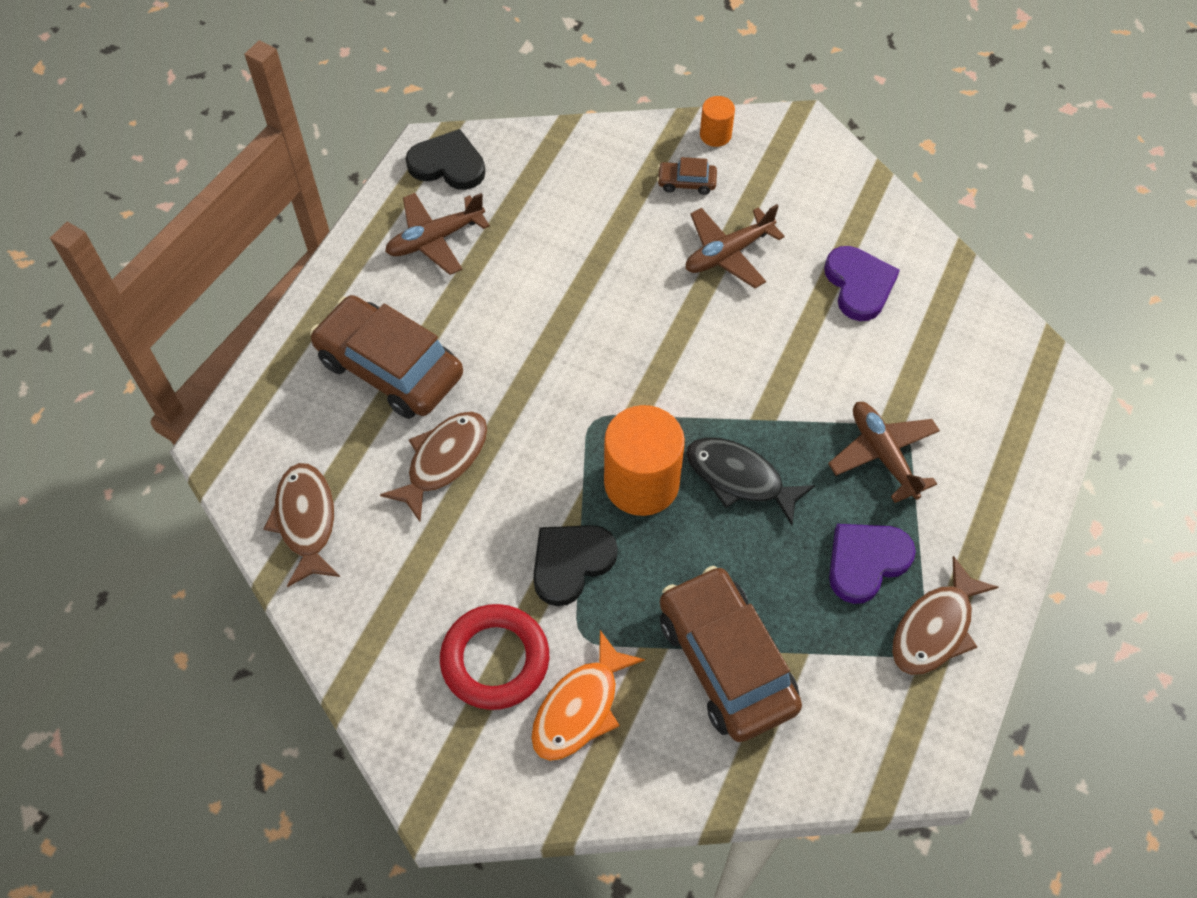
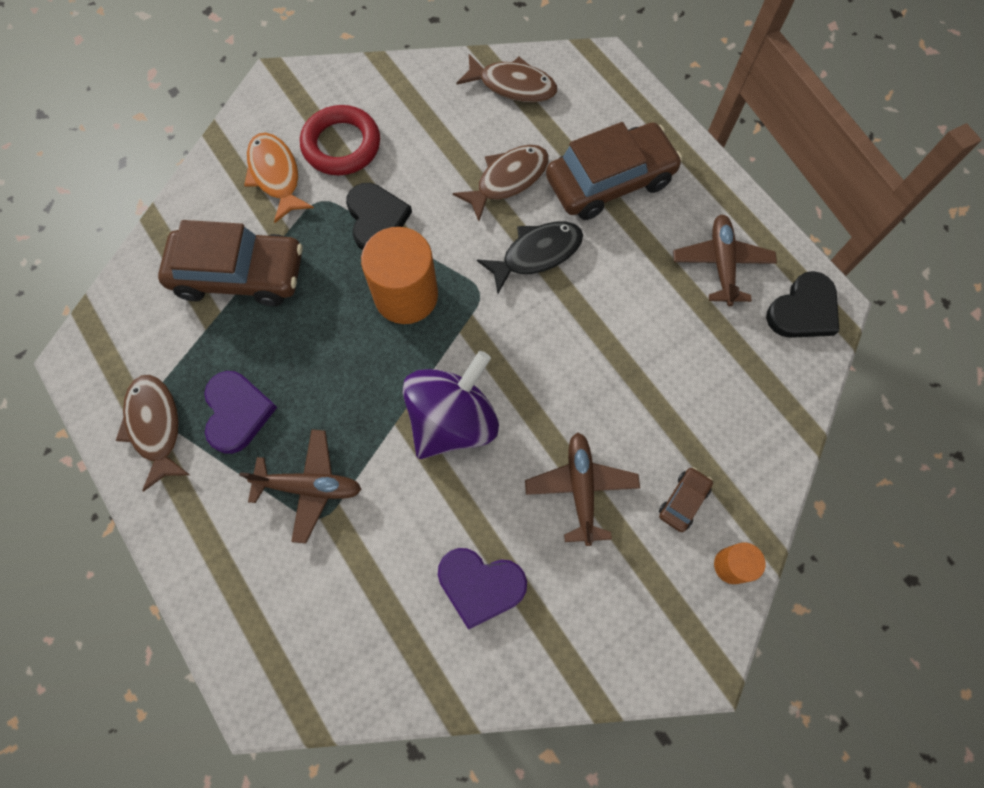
camera: 120 degrees right, 10 degrees up
(443, 461) = (508, 180): brown fish -> brown fish turned 105 degrees counterclockwise
(739, 375) = (452, 420): none -> purple spinning top
(740, 478) = (363, 365): black fish -> black fish (536, 254)

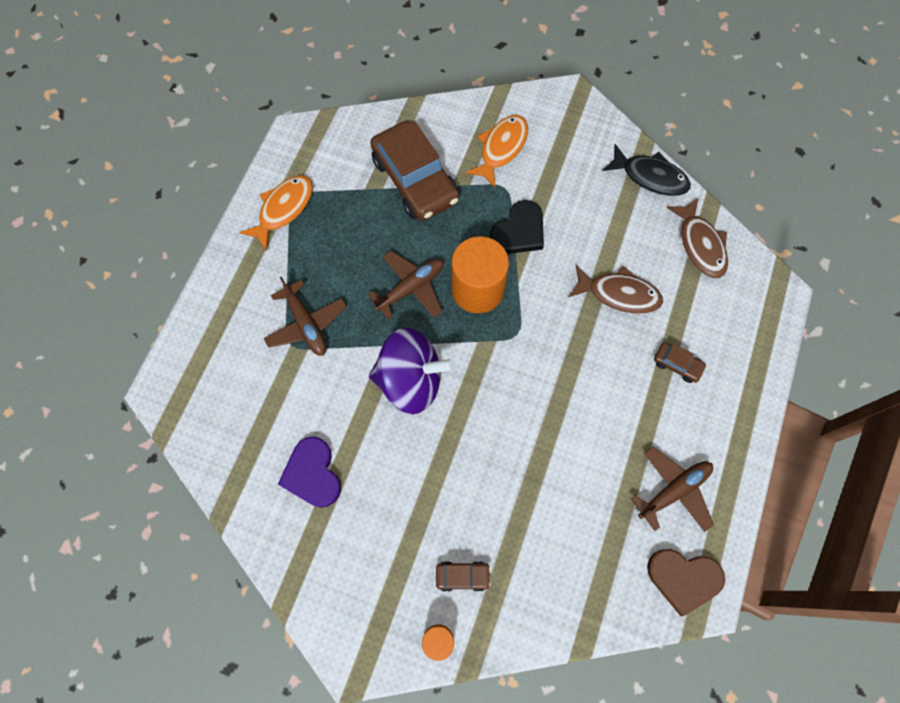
camera: 55 degrees right, 0 degrees up
(155, 427) = (283, 209): brown fish -> orange fish
(237, 412) = (324, 247): purple heart -> none
(341, 145) = (556, 170): red ring -> none
(536, 254) = (575, 353): black fish -> black fish (650, 176)
(581, 488) = (422, 497): brown plane -> brown plane (411, 288)
(609, 181) = (677, 364): brown car -> brown car, size x0.43
(803, 310) = (683, 578): black heart -> brown heart

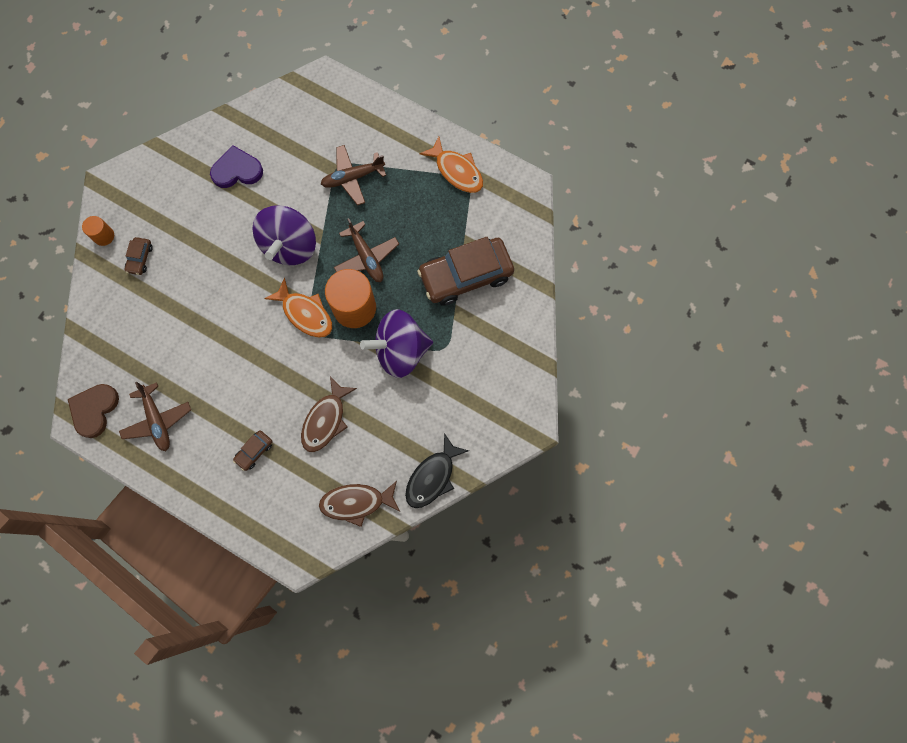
camera: 100 degrees right, 5 degrees up
(501, 148) = (484, 352): orange fish -> orange fish (305, 313)
(519, 231) = (400, 351): black heart -> purple spinning top

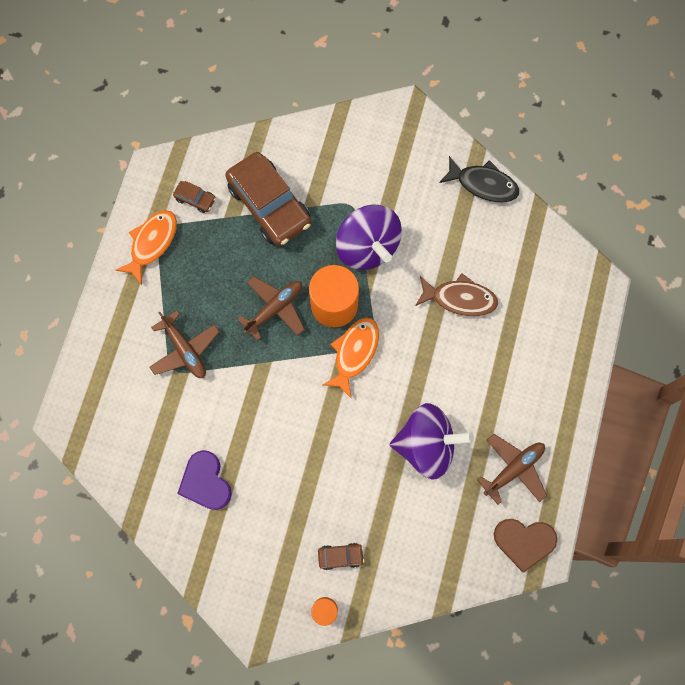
camera: 105 degrees left, 0 degrees up
(254, 451) = (513, 358): brown car -> brown car (195, 199)
(290, 246) = (282, 393): purple spinning top -> purple spinning top (426, 445)
(356, 502) = (530, 246): brown fish -> none

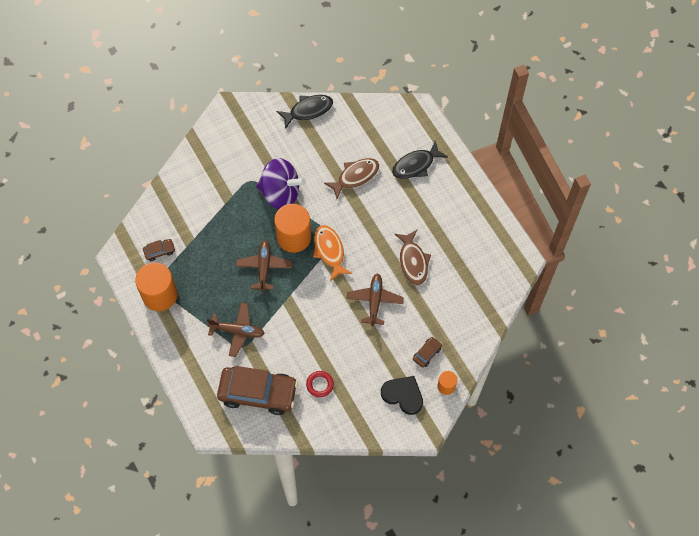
camera: 45 degrees left, 10 degrees down
(152, 243) = (160, 295): orange fish -> orange cylinder
(205, 482) = (320, 384): purple heart -> red ring
(269, 205) = (205, 218): brown car -> brown car (258, 393)
(273, 575) = (403, 395): none -> black heart
(426, 445) = (413, 261): purple spinning top -> brown fish
(513, 469) = (467, 233): brown plane -> brown plane (374, 301)
(524, 541) = (507, 262): brown heart -> none
(535, 344) = (416, 165): none -> black fish

